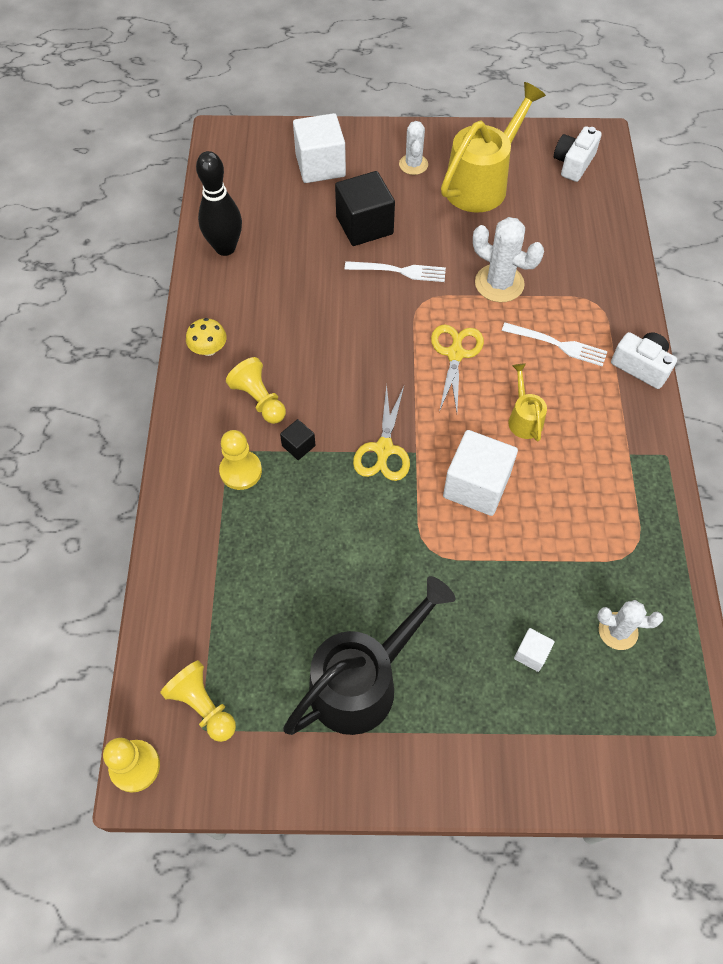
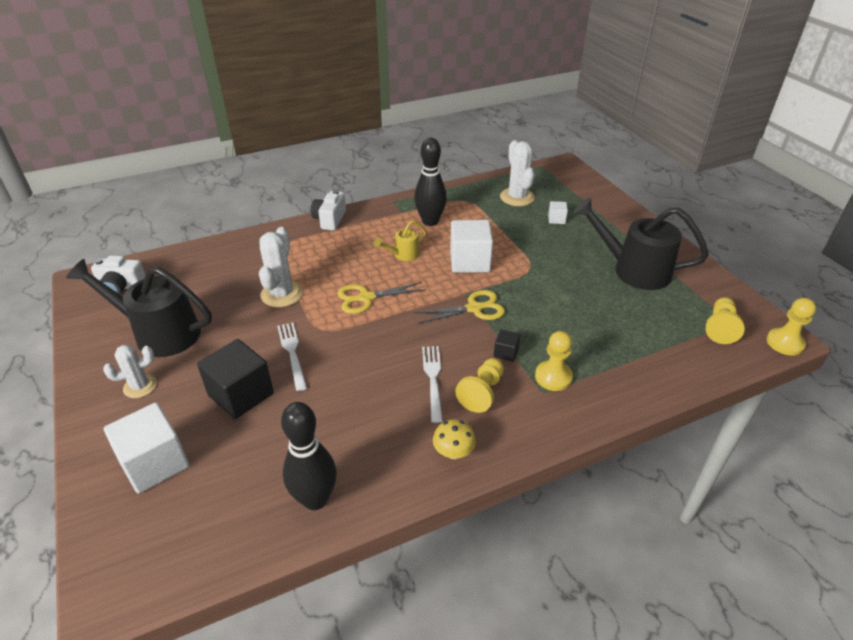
camera: 115 degrees left, 20 degrees down
(482, 182) = (158, 333): yellow watering can -> black watering can
(558, 344) = (329, 254): white fork -> white fork (433, 379)
(591, 479) = (430, 221): none -> black bowling pin
(618, 631) = (517, 197): white cactus -> white cactus, size x1.54

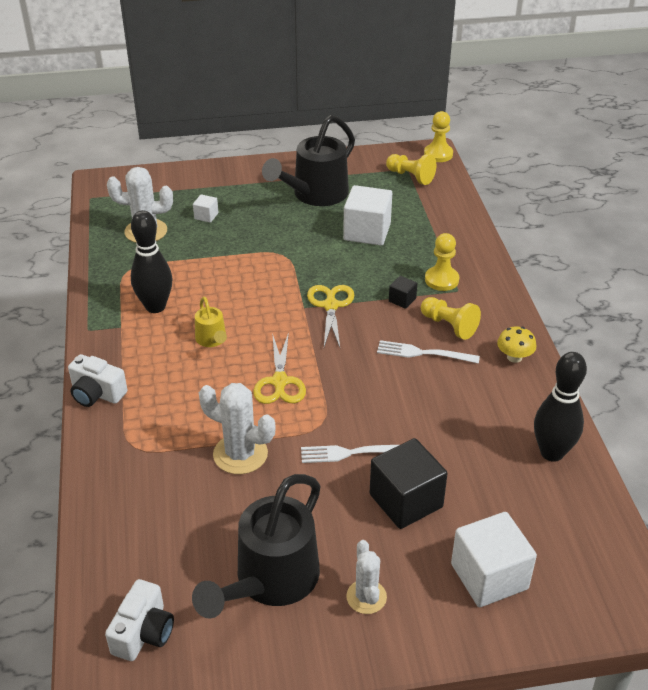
camera: 75 degrees left, 0 degrees up
(469, 261) = (250, 292): white cube -> white cube (367, 232)

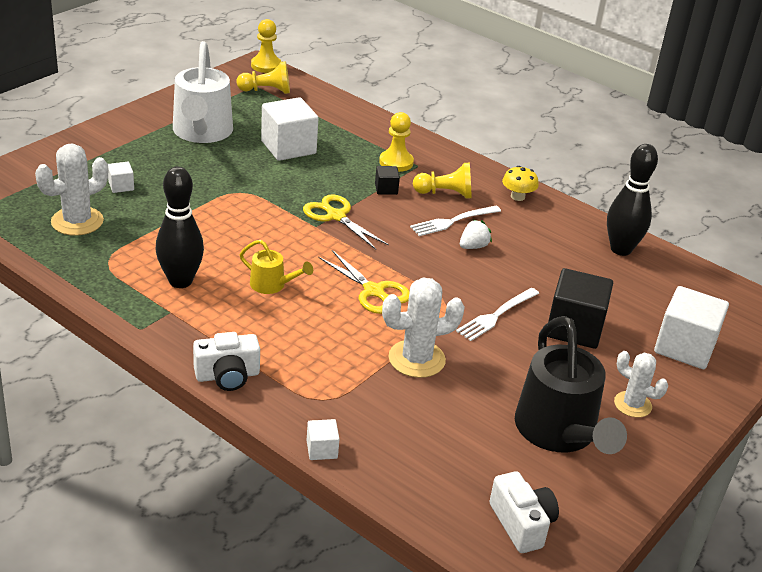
camera: 45 degrees left, 5 degrees down
(86, 484) = (322, 449): none -> white cube
(314, 195) = (202, 133): black watering can -> white watering can
(412, 383) = (473, 246): none -> white strawberry

